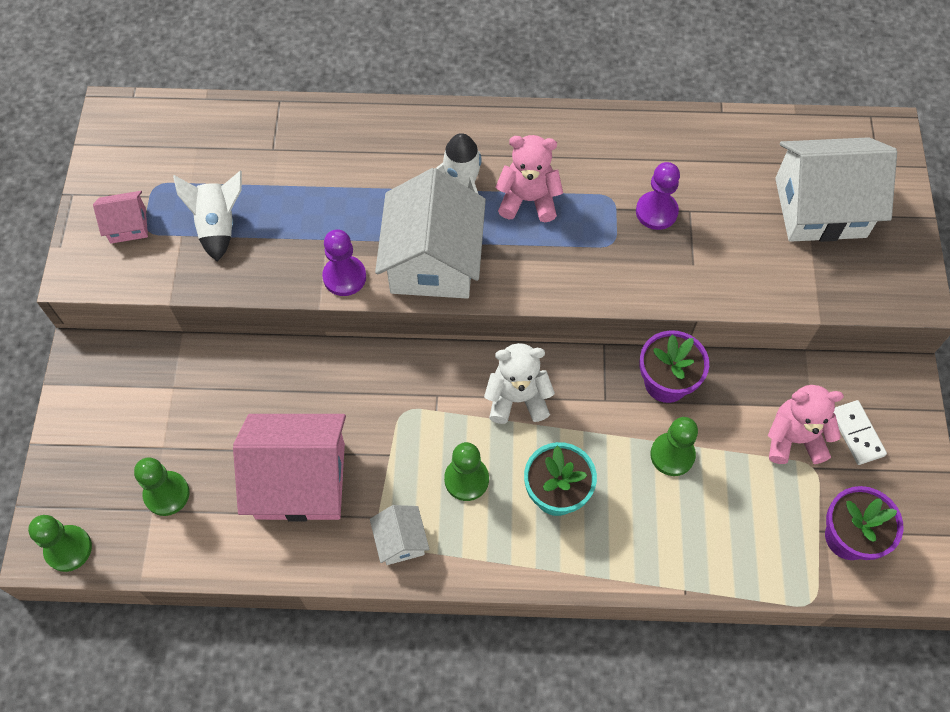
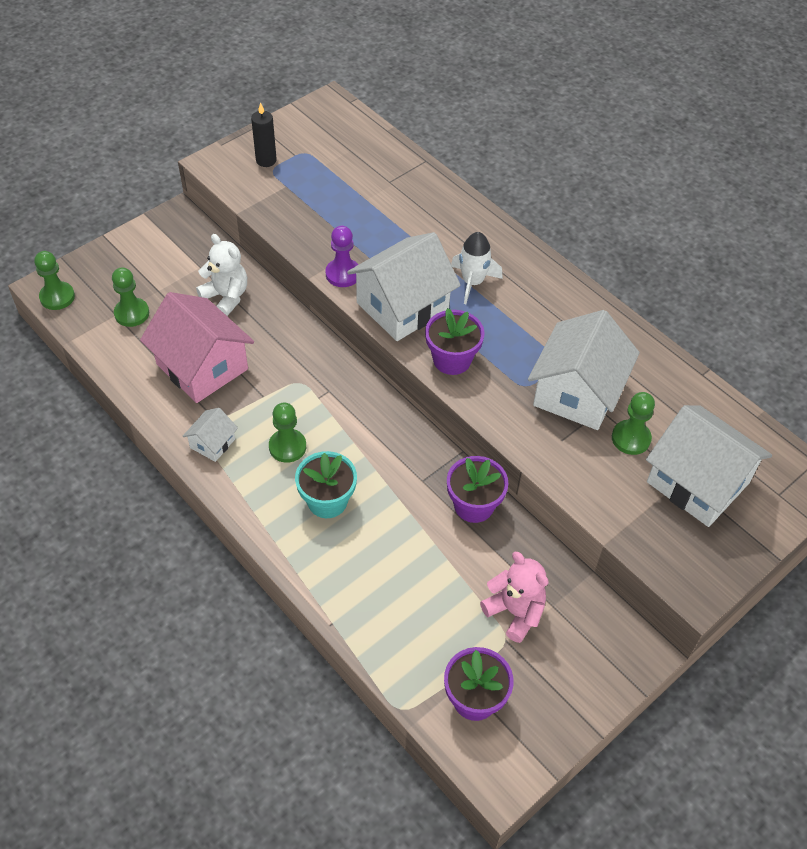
camera: 45 degrees right, 10 degrees down
(128, 225) = (266, 160): pink house -> black candle
(218, 225) = (310, 196): white rocket -> none
(517, 398) = (371, 433): white teddy bear -> white teddy bear (226, 297)
(528, 200) = (503, 321): pink teddy bear -> none
(531, 273) = (452, 360): none -> purple flower pot
(656, 212) = (577, 392): purple pawn -> white house
(672, 455) = (423, 546): green pawn -> green pawn (631, 438)
(856, 433) = (563, 649): white domino -> none

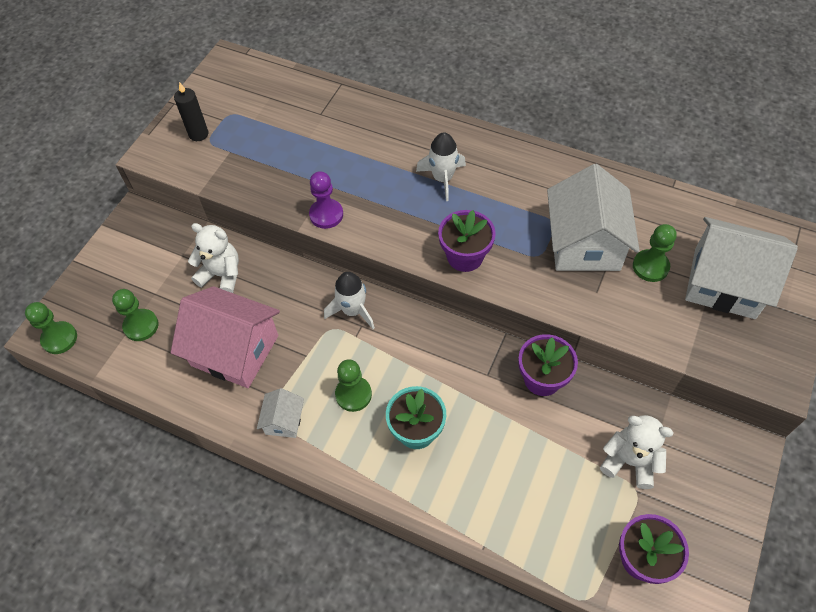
camera: 20 degrees left, 5 degrees up
(328, 374) = (353, 310): none -> white rocket
(402, 306) = (395, 224): white house -> none
(515, 612) = (629, 461): pink teddy bear -> white teddy bear

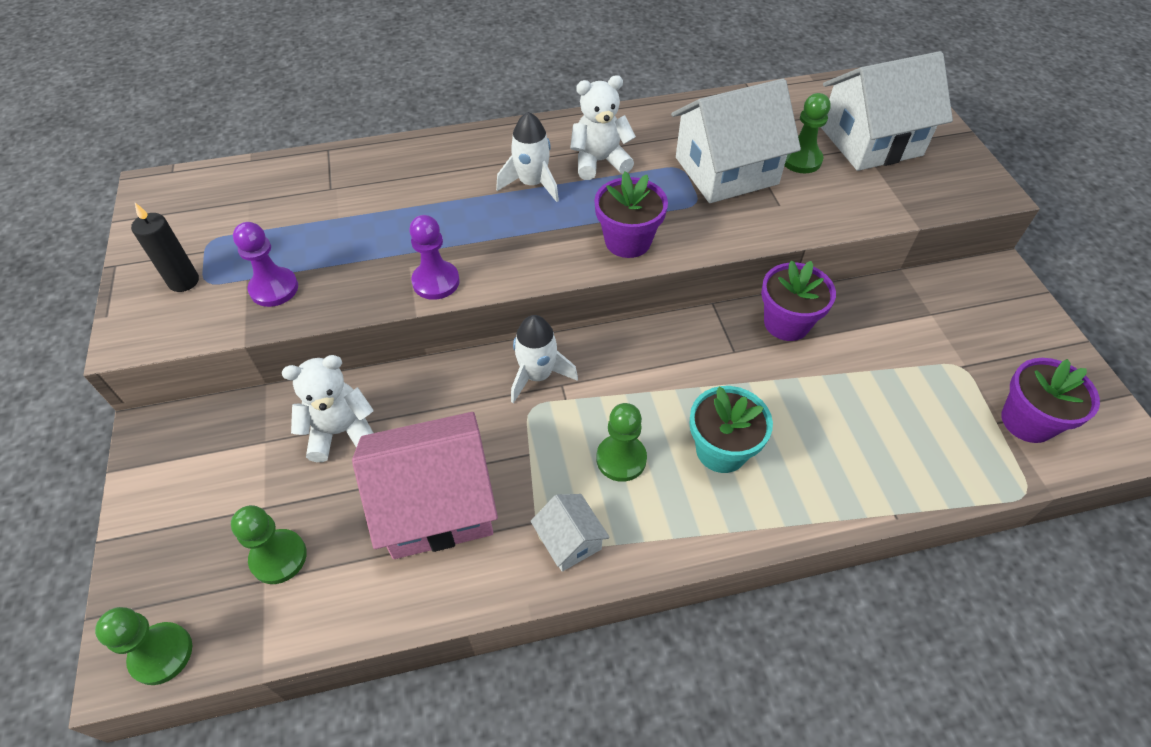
camera: 40 degrees left, 5 degrees down
(238, 166) = (274, 288): none -> purple pawn
(584, 243) = (726, 171): white house -> white house turned 75 degrees counterclockwise
(629, 461) = (930, 345): white teddy bear -> white teddy bear (599, 162)

